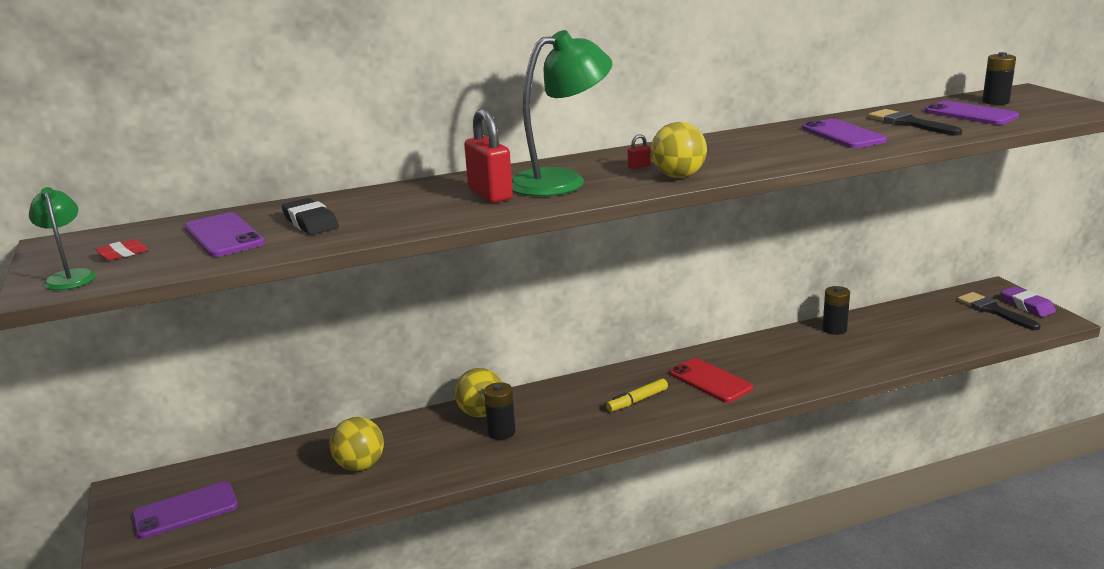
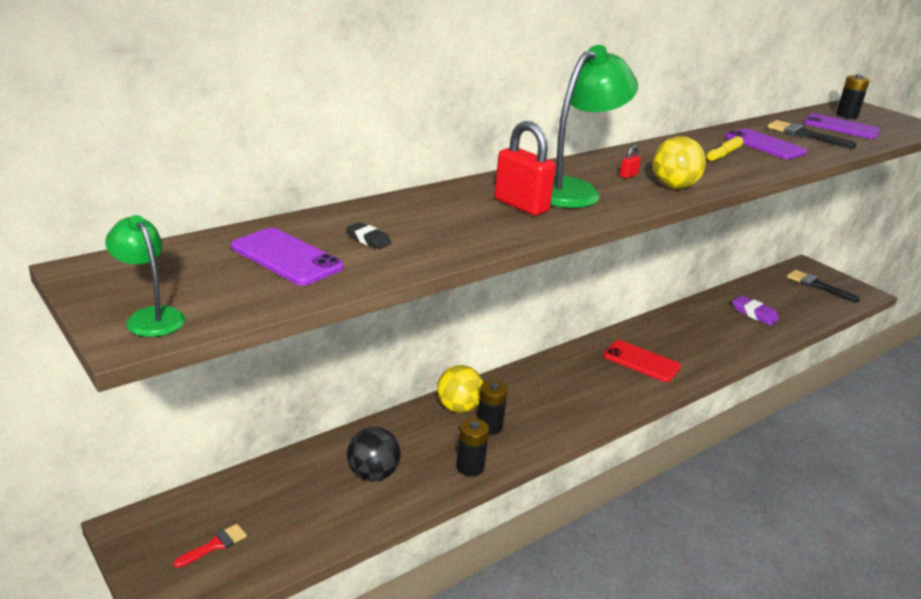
camera: 20 degrees left, 5 degrees up
(123, 253) = (187, 283): red eraser -> none
(185, 511) = (215, 545): purple phone -> red brush
(310, 222) = (368, 239): black eraser -> black eraser, size x0.61
(360, 465) = (373, 474): yellow ball -> black ball
(637, 401) = (591, 385): yellow marker -> yellow marker (723, 154)
(834, 329) = (710, 307): black battery -> black battery (470, 467)
(1027, 306) = (838, 280): purple eraser -> purple eraser (754, 314)

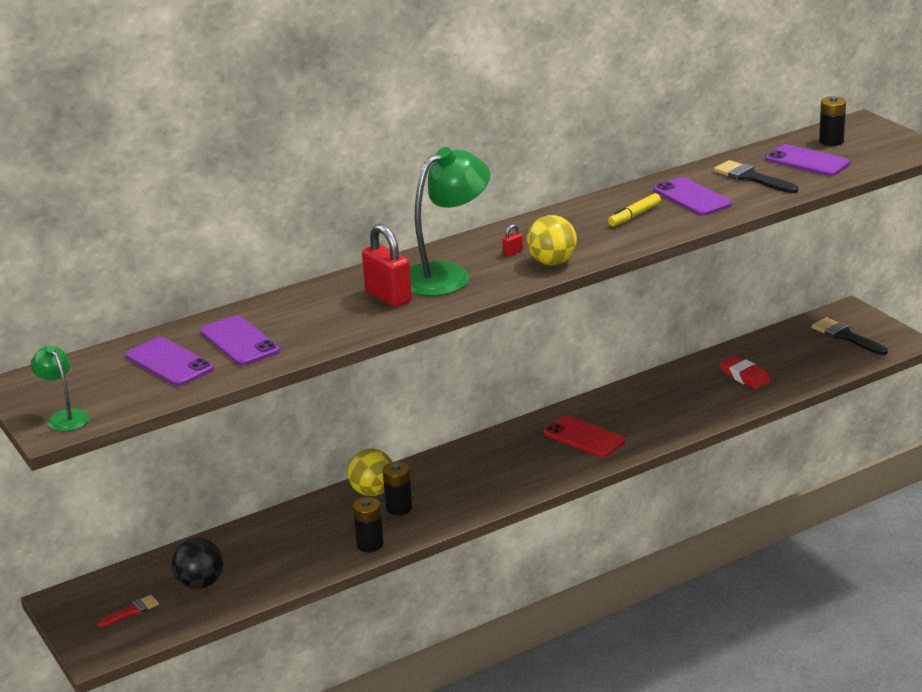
camera: 10 degrees right, 0 degrees up
(368, 239) = (240, 341): black eraser -> purple phone
(373, 474) = (277, 553): black ball -> black ball (200, 583)
(754, 314) = (744, 376): purple eraser -> red eraser

